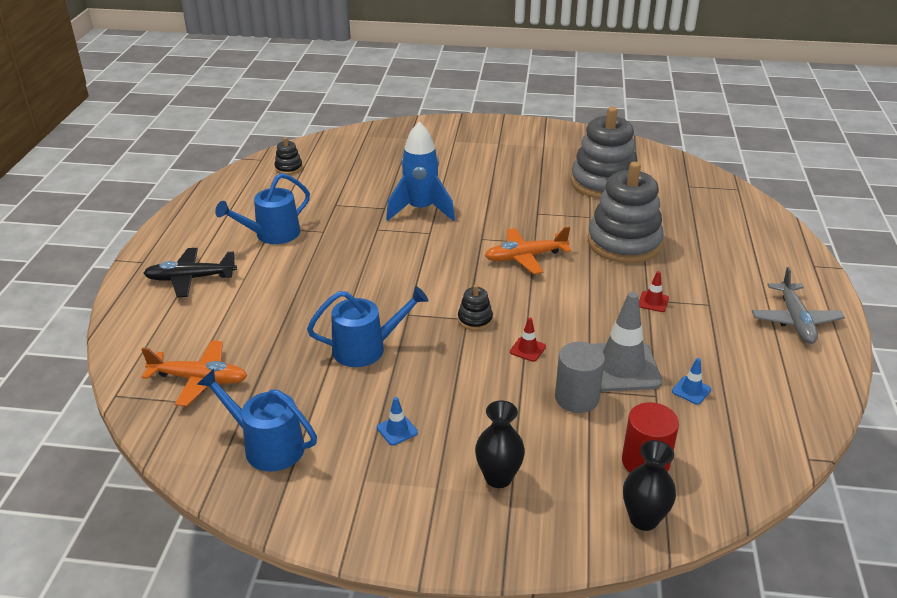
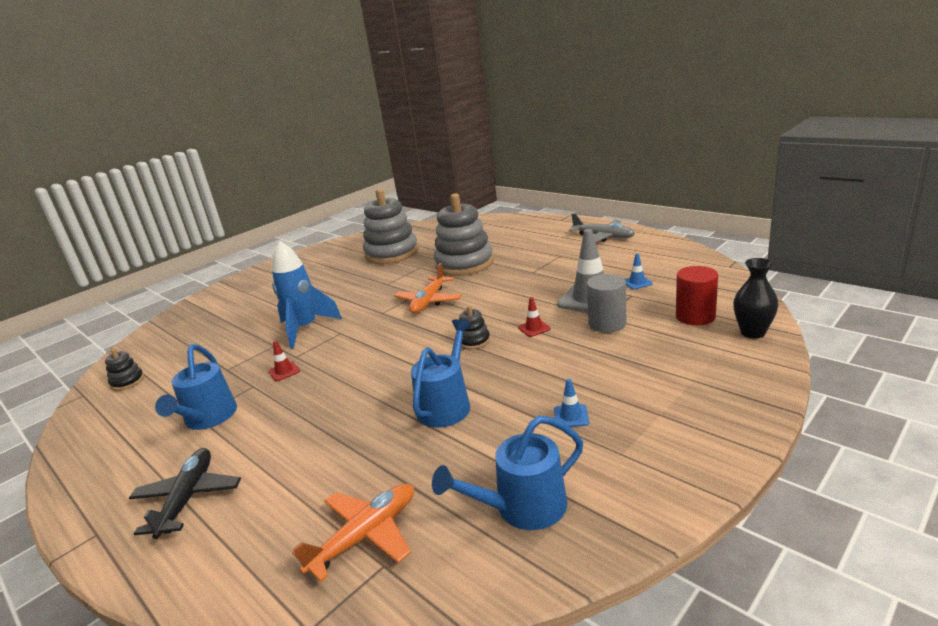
camera: 50 degrees left, 10 degrees down
(190, 279) = (188, 498): black plane -> black plane turned 150 degrees clockwise
(498, 478) = (669, 380): black vase -> none
(653, 302) = (536, 271): red traffic cone -> red traffic cone (284, 371)

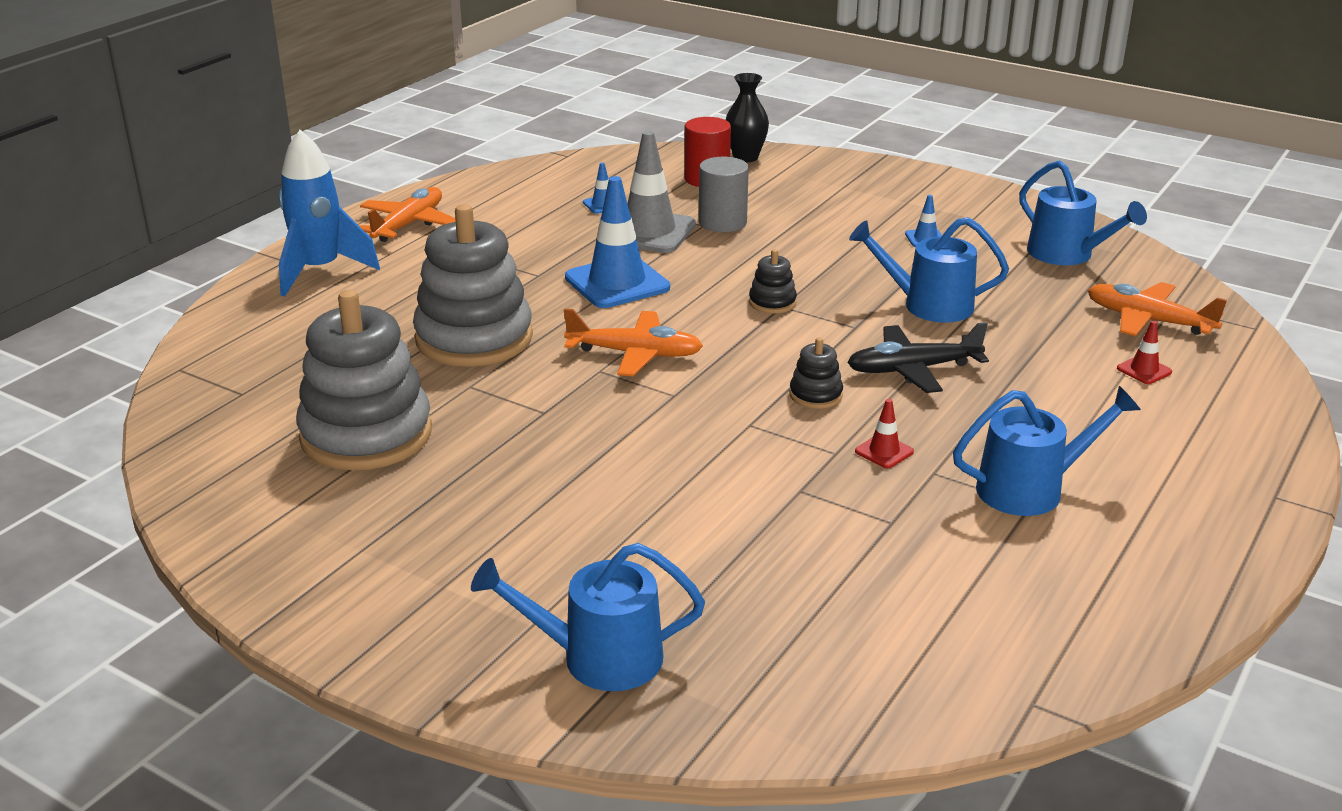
camera: 105 degrees left, 5 degrees up
(127, 382) = (966, 651): black stacking toy -> black stacking toy (815, 395)
(188, 498) = (1179, 445): black plane -> black plane (913, 369)
(216, 304) = (599, 658): none -> blue watering can
(305, 329) = (735, 468): blue rocket -> blue rocket (320, 271)
(516, 293) = (617, 283): none -> blue traffic cone
(534, 328) = (734, 265): red traffic cone -> red traffic cone (1144, 370)
(603, 237) = (408, 224): grey plane -> orange plane

